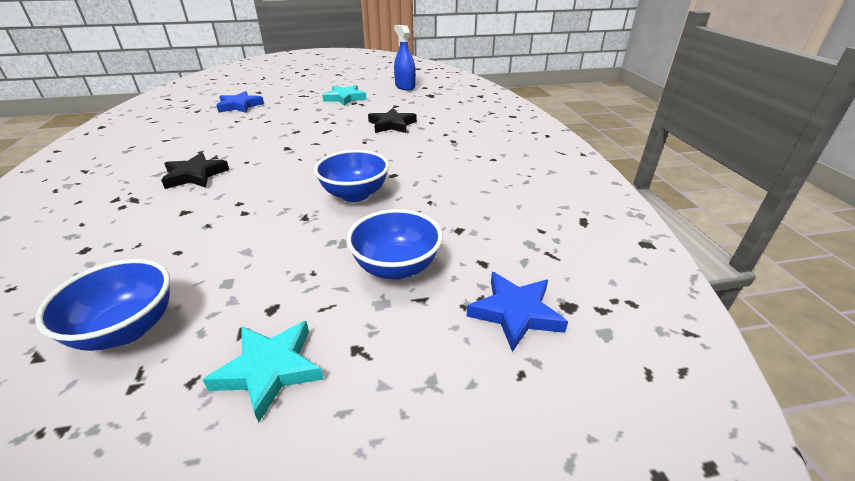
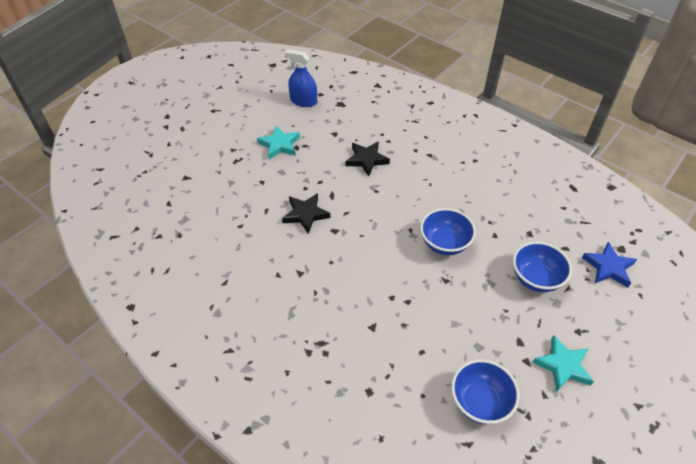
camera: 40 degrees left, 15 degrees up
(195, 175) = (320, 297): black star -> black star (305, 214)
(239, 106) = (206, 206): blue star -> none

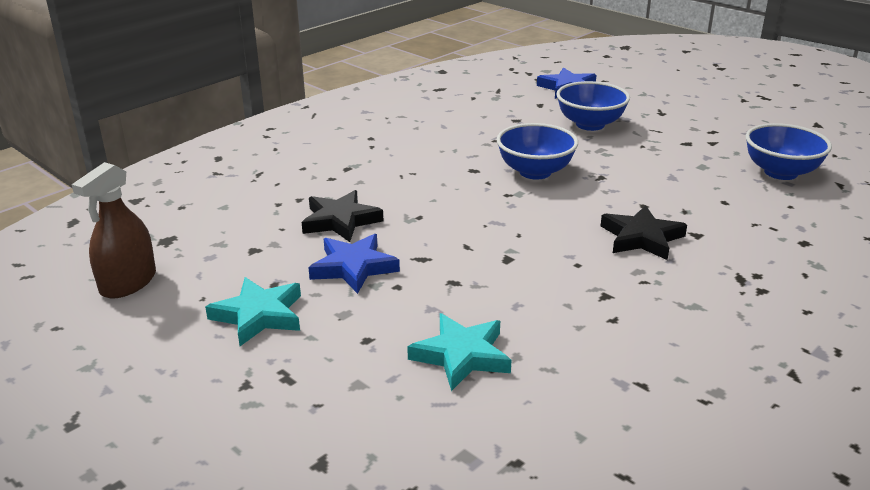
camera: 85 degrees left, 20 degrees down
(303, 101) = (128, 283): blue spray bottle -> brown spray bottle
(305, 214) = (467, 287): black star -> black star (641, 238)
(321, 170) = (353, 267): none -> blue star
(563, 366) = (711, 125): turquoise star -> turquoise star (462, 355)

